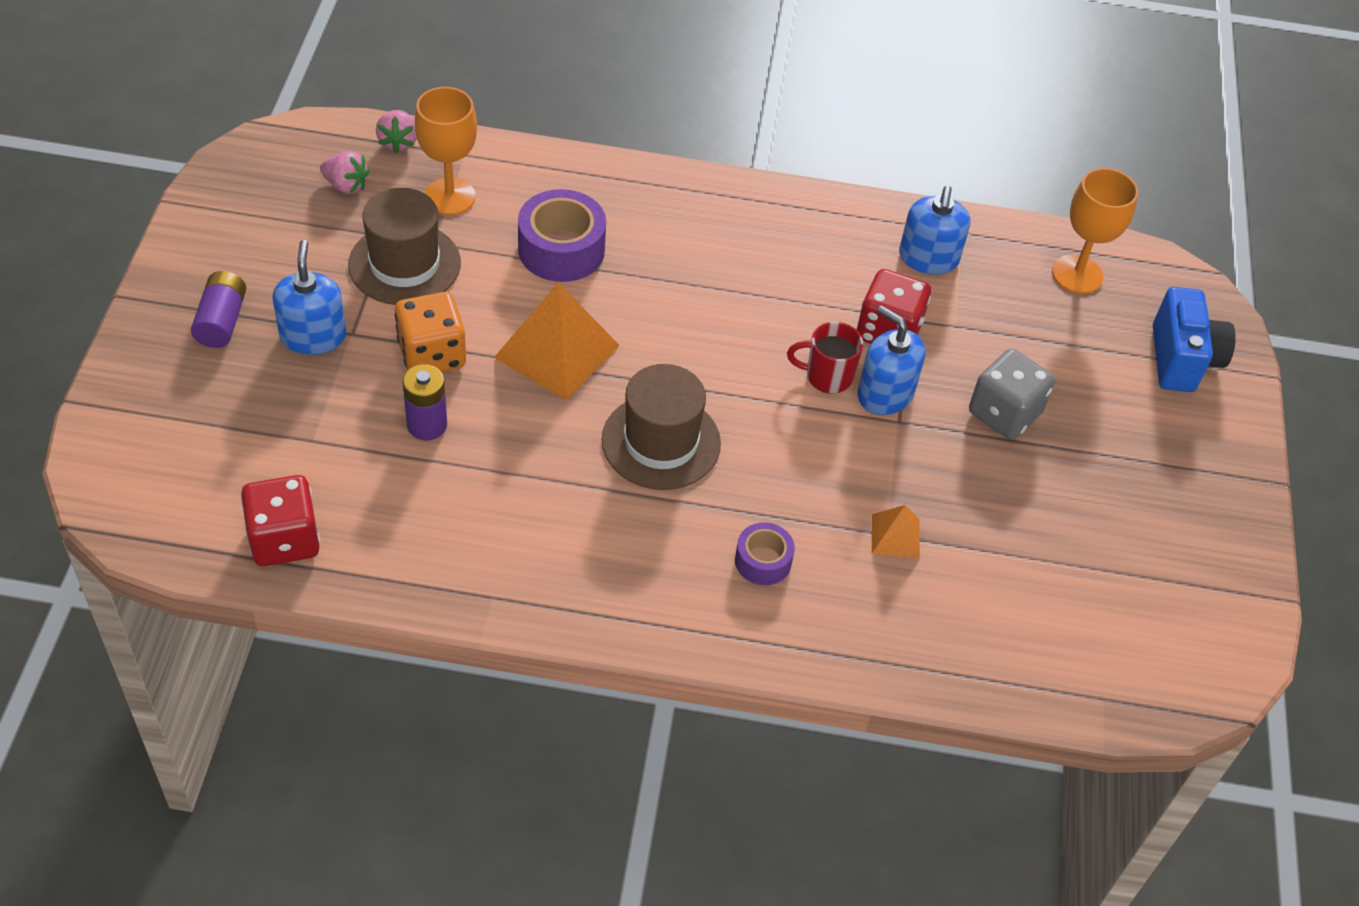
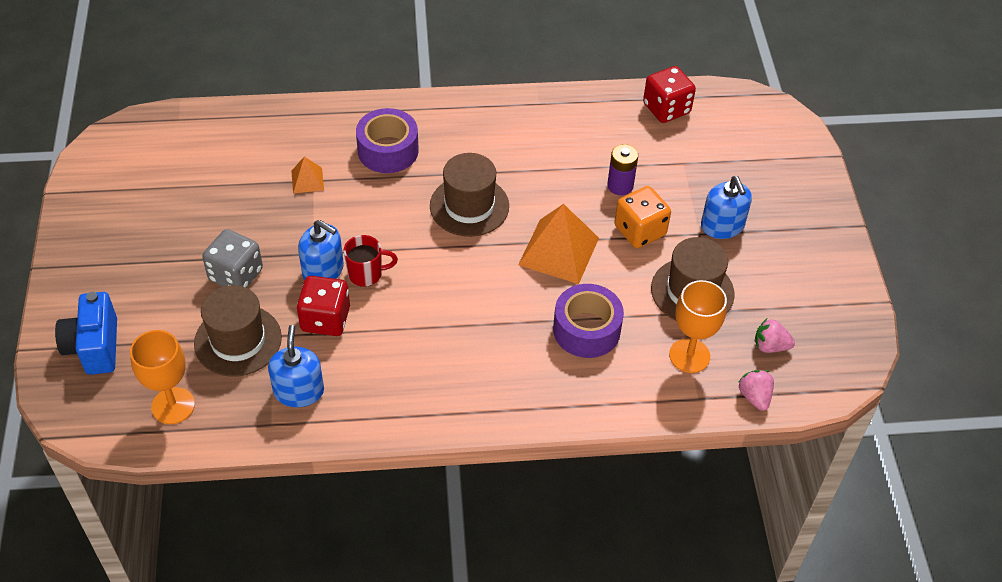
camera: 170 degrees right, 0 degrees up
(221, 321) = (786, 223): purple battery -> none
(763, 561) = (388, 150): purple tape -> purple tape, size x1.74
(1001, 329) = (238, 340): none -> brown hat

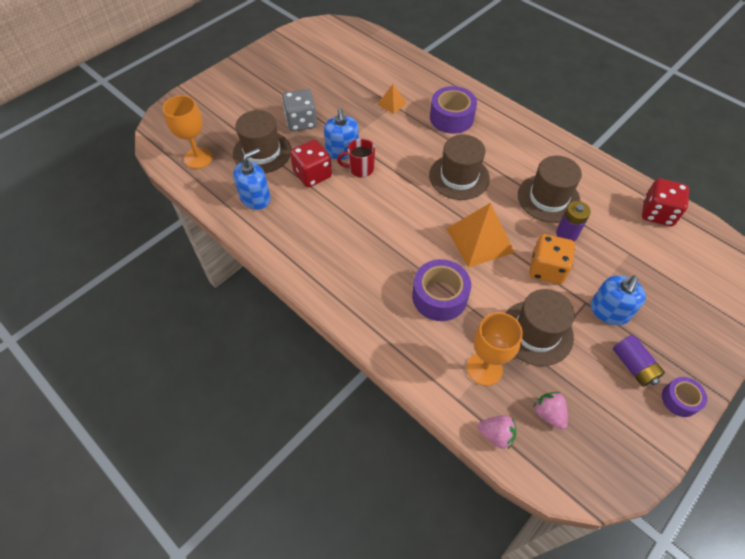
camera: 50 degrees right, 5 degrees up
(94, 347) = (204, 107): blue camera -> none
(366, 274) = (360, 169): red mug -> red mug turned 135 degrees clockwise
(569, 164) = (548, 198): none -> brown hat
(754, 396) = (496, 434): pink strawberry -> pink strawberry turned 75 degrees clockwise
(783, 255) = (633, 366): none -> purple battery
(837, 253) = (679, 399): none -> purple tape

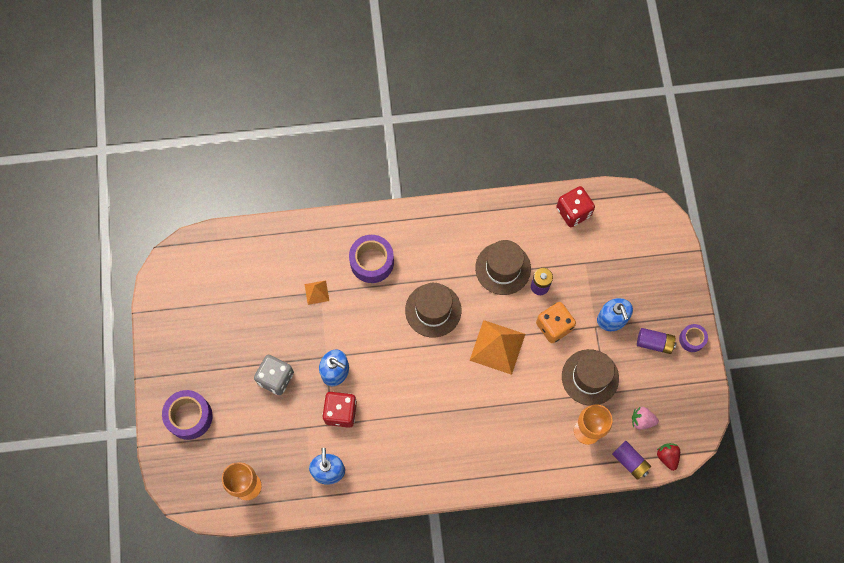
camera: 50 degrees left, 15 degrees up
(262, 152) = (283, 432): brown hat -> none
(360, 169) = (365, 373): red mug -> none
(439, 296) = (517, 413): purple tape -> purple tape (189, 416)
(496, 434) = (630, 461): pink strawberry -> purple battery
(539, 471) = (667, 457): none -> red strawberry

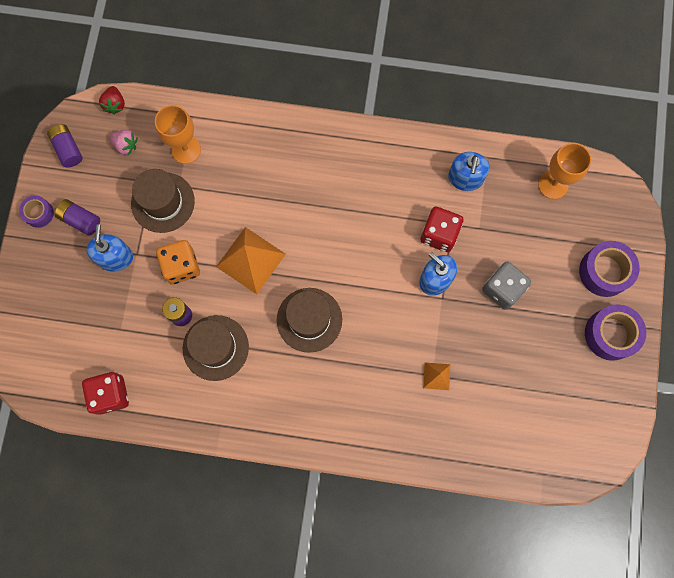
camera: 165 degrees left, 5 degrees up
(372, 262) = (364, 396): purple tape -> purple tape (610, 334)
(630, 461) = (154, 109): purple battery -> purple battery (68, 149)

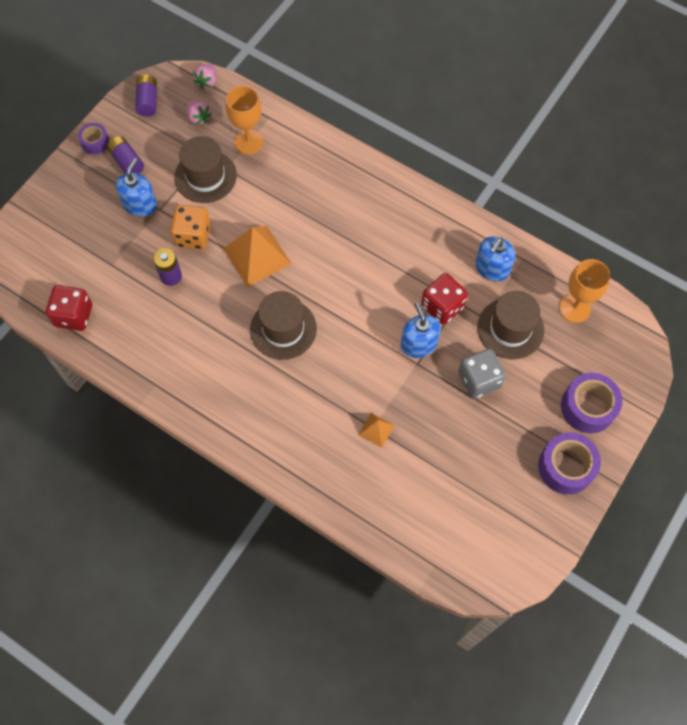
camera: 25 degrees right, 10 degrees down
(115, 104) = (207, 81): red strawberry -> pink strawberry
(215, 348) = (186, 316): brown hat -> brown hat (510, 328)

